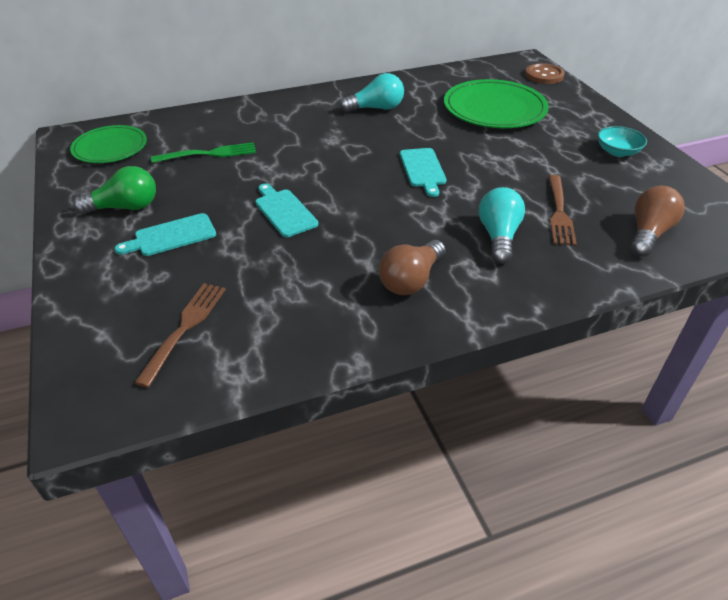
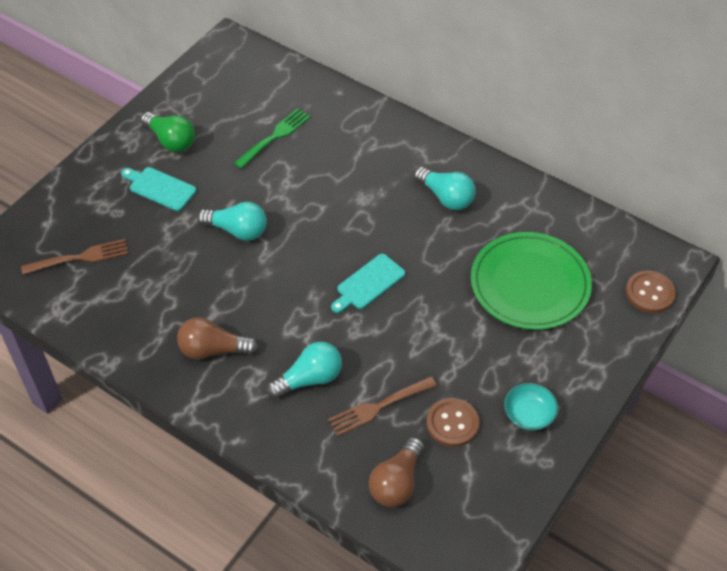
camera: 55 degrees right, 10 degrees up
(110, 147) = (234, 76): green plate -> none
(208, 154) = (274, 137): green fork -> green fork turned 90 degrees counterclockwise
(284, 211) = (237, 230): turquoise cutting board -> turquoise light bulb
(603, 185) = (452, 423): none -> brown button
(648, 233) = (397, 482): brown light bulb -> brown light bulb turned 120 degrees clockwise

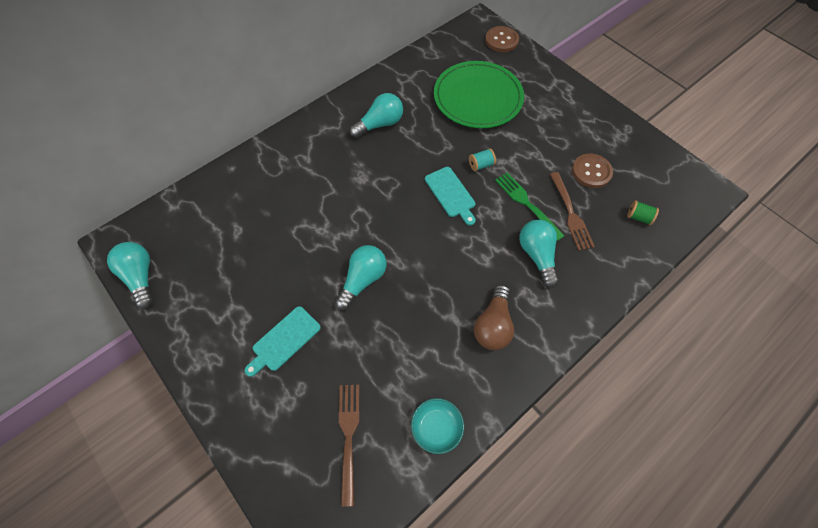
camera: 75 degrees left, 10 degrees up
(171, 141) = (224, 319): green light bulb -> none
(199, 71) = (141, 277): none -> turquoise light bulb
(274, 137) = (262, 228): green fork -> green fork (527, 204)
(397, 482) = (638, 217): brown light bulb -> green spool
(421, 305) = (481, 165): none -> turquoise spool
(529, 414) = (589, 127): turquoise bowl -> turquoise bowl (436, 427)

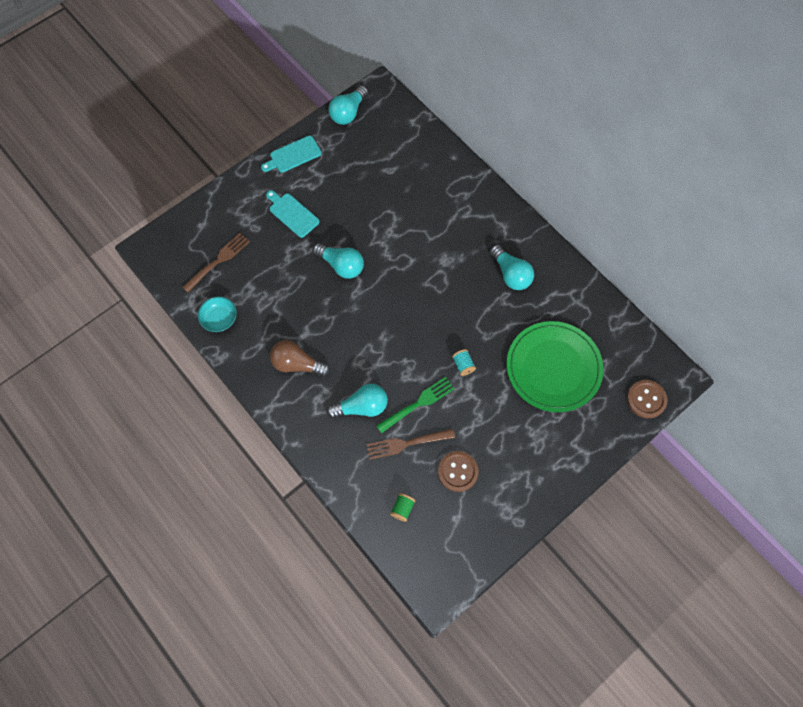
camera: 90 degrees right, 5 degrees up
(141, 277) = (348, 112): turquoise light bulb -> turquoise light bulb turned 150 degrees clockwise
(349, 437) = (218, 261): brown fork -> brown fork turned 45 degrees counterclockwise
(451, 194) = (428, 336): turquoise cutting board -> turquoise cutting board (293, 155)

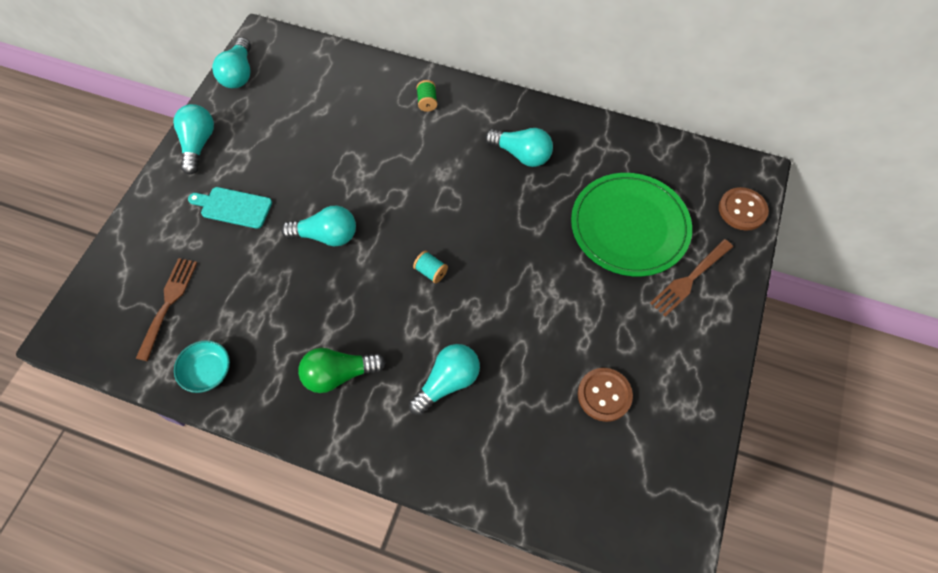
camera: 30 degrees left, 5 degrees down
(293, 155) = (198, 144): turquoise cutting board -> turquoise light bulb
(297, 364) = (339, 374): brown light bulb -> green light bulb
(402, 509) = (570, 476): green spool -> green spool (427, 102)
(407, 443) = (527, 395): brown fork -> brown fork (690, 278)
(417, 404) = (510, 343): green fork -> none
(463, 365) = (533, 273): turquoise spool -> turquoise spool (431, 271)

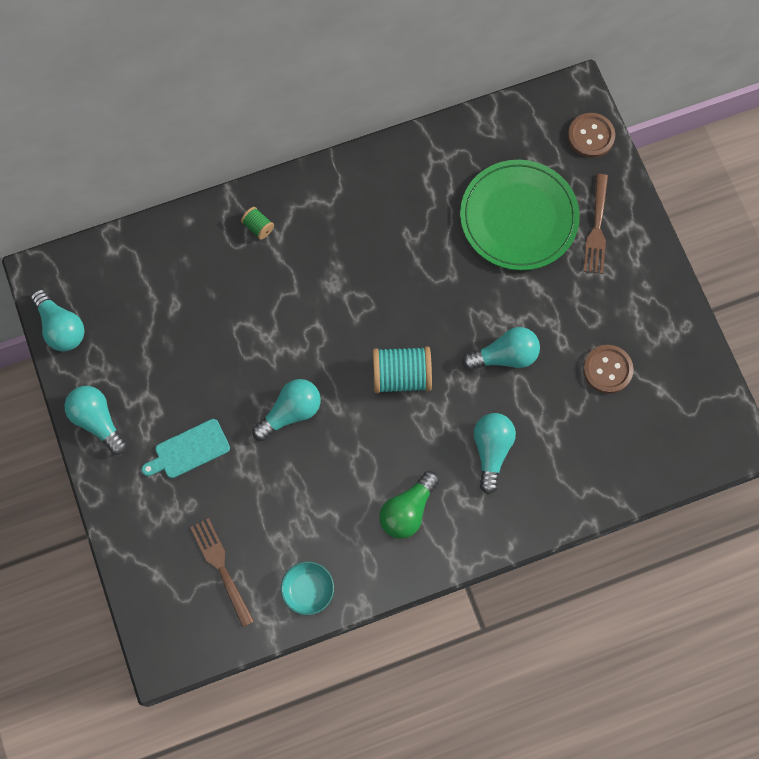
camera: 40 degrees left, 10 degrees up
(431, 271) = (401, 376): turquoise spool -> turquoise spool, size x2.04
(521, 154) = (381, 217): turquoise light bulb -> turquoise light bulb (504, 356)

